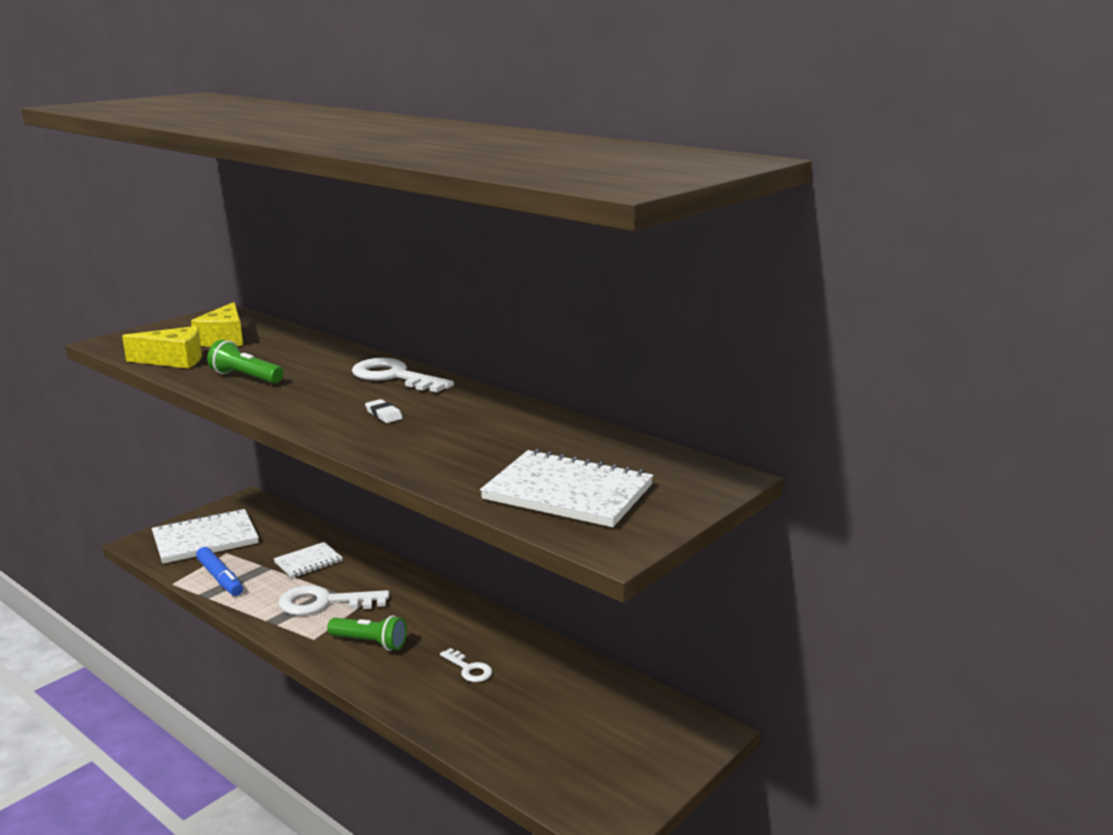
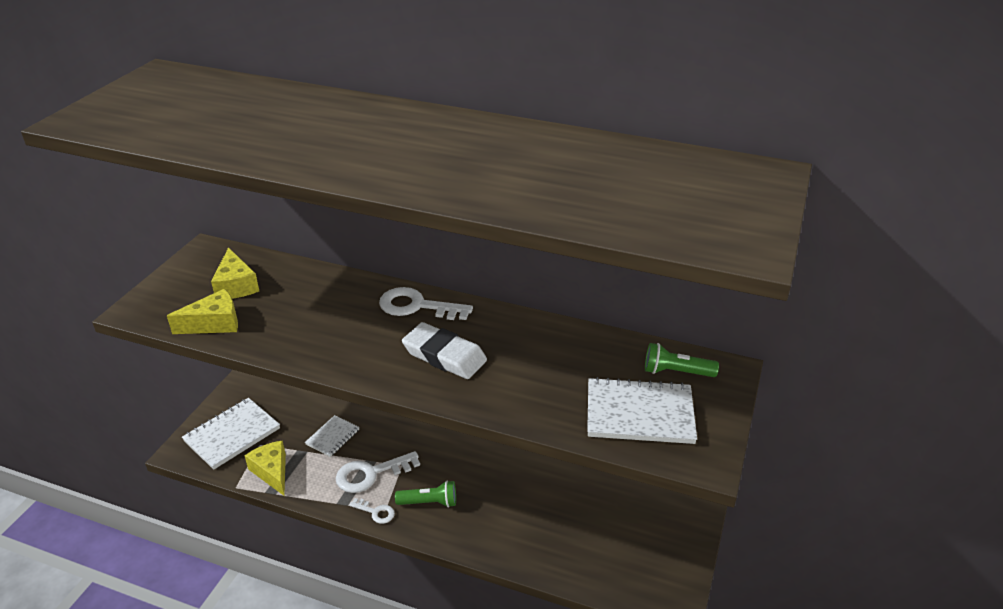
camera: 20 degrees left, 15 degrees up
(220, 578) = (272, 472): blue marker -> yellow cheese
(245, 377) = (296, 333): green flashlight -> green flashlight (676, 372)
(384, 414) = (444, 356): white eraser -> white eraser, size x2.33
(469, 669) = (514, 506): white key -> white key (375, 512)

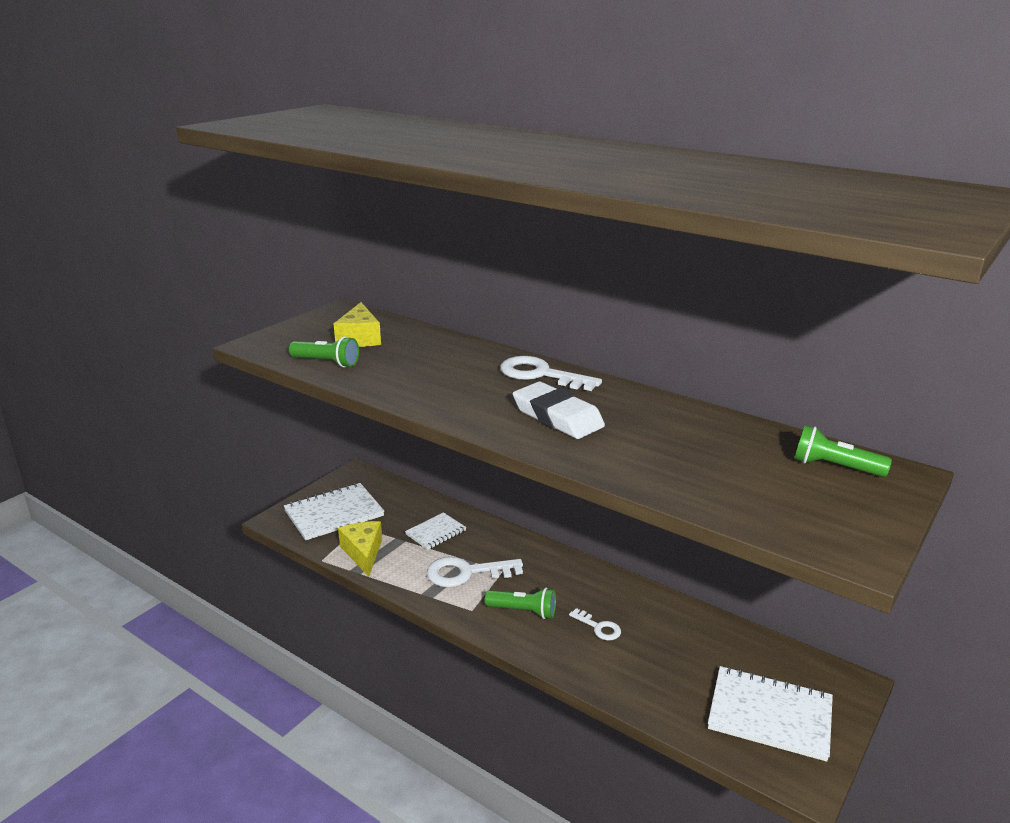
camera: 15 degrees right, 10 degrees down
(214, 323) = (326, 362): yellow cheese -> green flashlight
(375, 512) = (461, 609): white key -> white key (599, 627)
(639, 413) = (778, 497): white notebook -> white notebook (770, 715)

